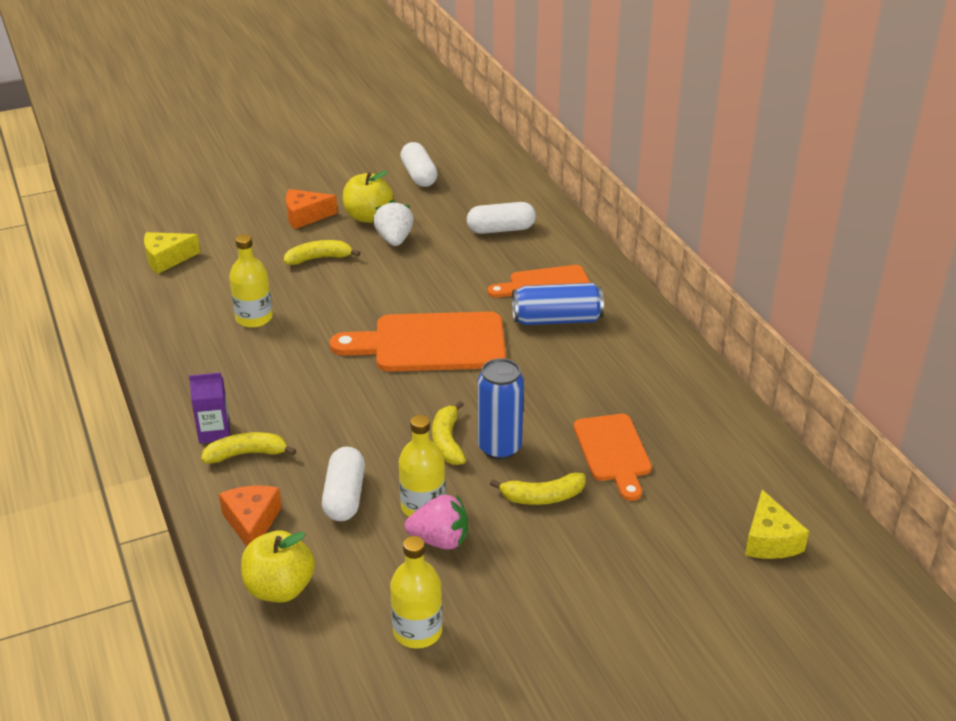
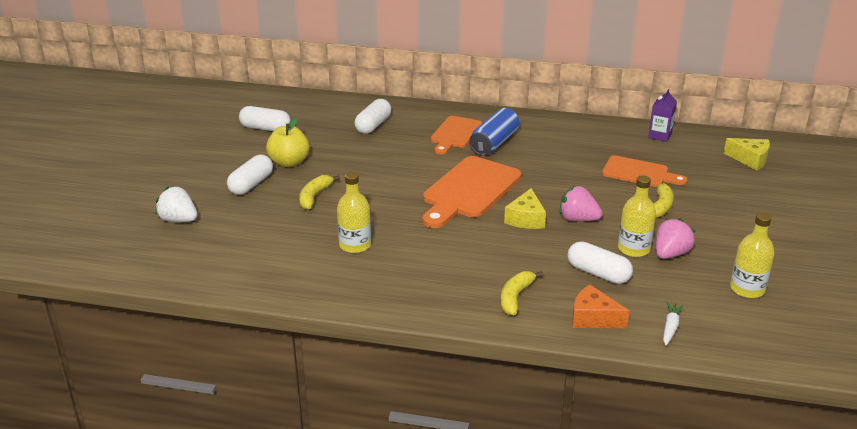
camera: 55 degrees left, 5 degrees down
(166, 259) = (221, 259): yellow cheese -> yellow cheese (526, 219)
(214, 432) = (476, 303): purple carton -> purple carton (660, 136)
(280, 588) = (670, 327): yellow apple -> white carrot
(305, 216) = (251, 184): orange cheese -> white capsule
(394, 239) = (332, 163): white strawberry -> white strawberry (178, 220)
(447, 441) = (578, 219): yellow banana -> pink strawberry
(499, 448) = (601, 205): blue can -> none

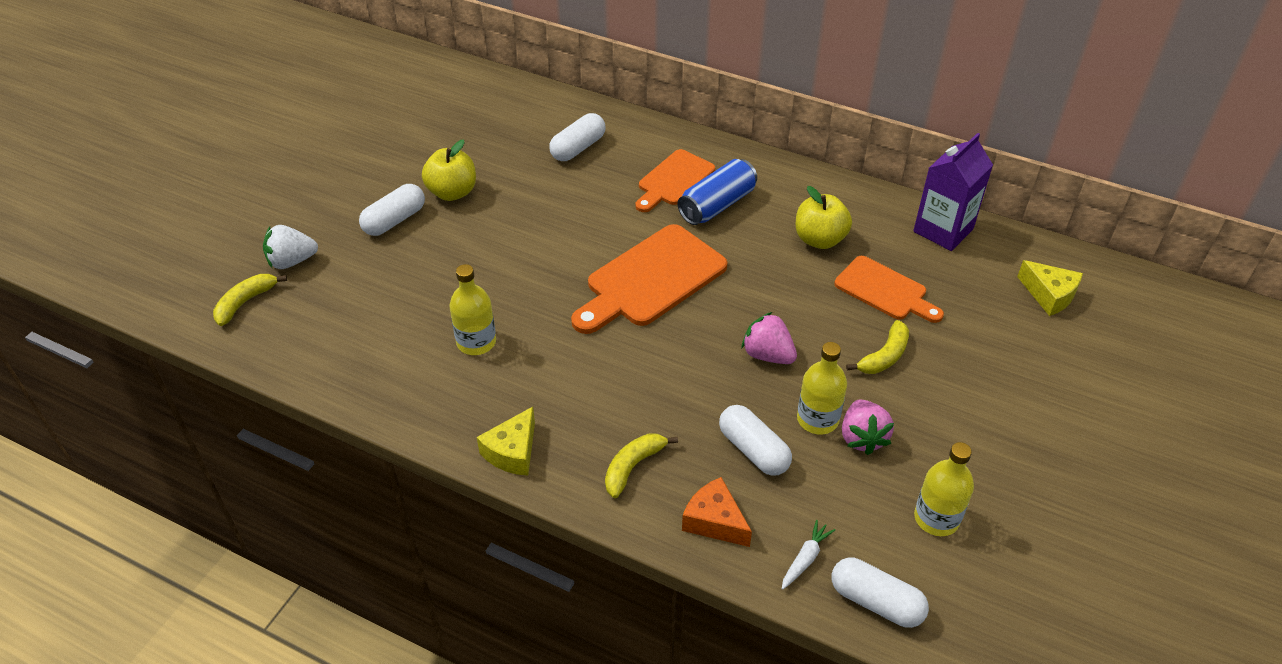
camera: 15 degrees right, 15 degrees up
(178, 220) = (292, 261): white strawberry -> white strawberry turned 60 degrees counterclockwise
(265, 128) = (446, 131): white capsule -> white capsule (876, 602)
(314, 197) = (460, 254): yellow banana -> yellow banana (245, 302)
(526, 219) = (702, 341): yellow cheese -> yellow cheese (512, 452)
(578, 152) = (819, 239): none -> yellow apple
(660, 136) = (943, 230): purple carton -> purple carton, size x1.68
(670, 254) = (862, 437): pink strawberry -> pink strawberry turned 120 degrees clockwise

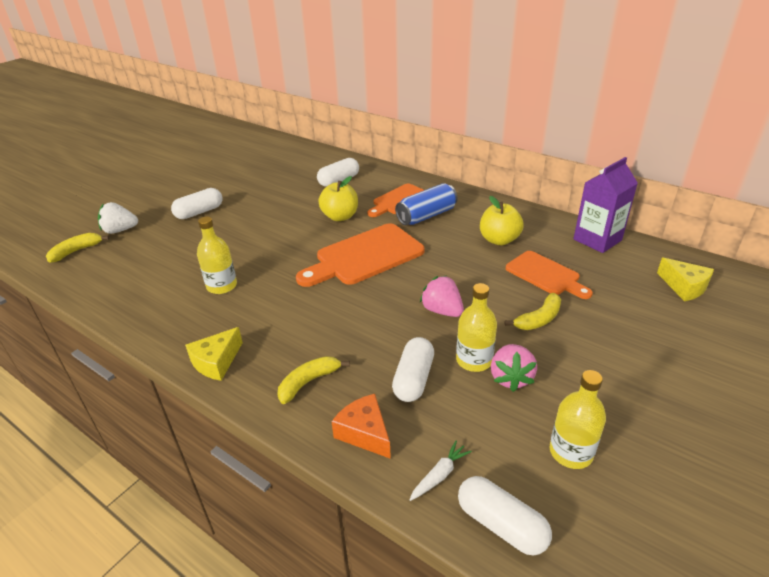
camera: 10 degrees right, 10 degrees down
(452, 192) = (245, 199): yellow apple -> yellow apple (340, 217)
(753, 450) = (413, 379): white capsule -> white capsule turned 45 degrees clockwise

